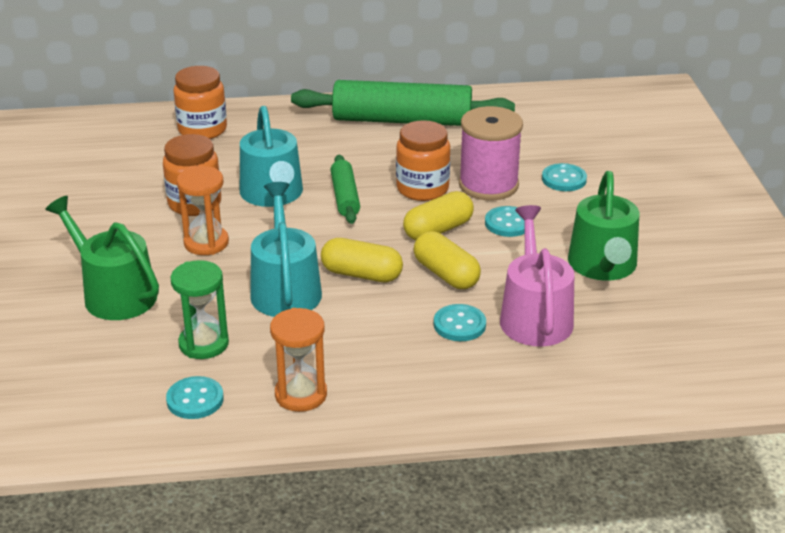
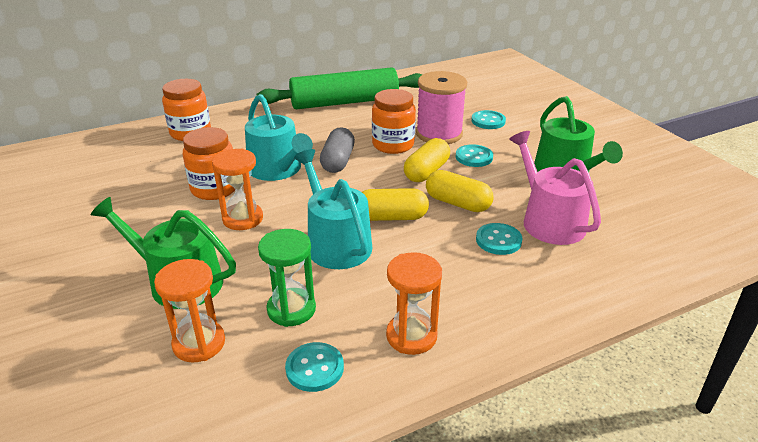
camera: 20 degrees left, 0 degrees up
(106, 354) = (199, 343): none -> orange hourglass
(345, 197) = (338, 161): green rolling pin -> grey capsule

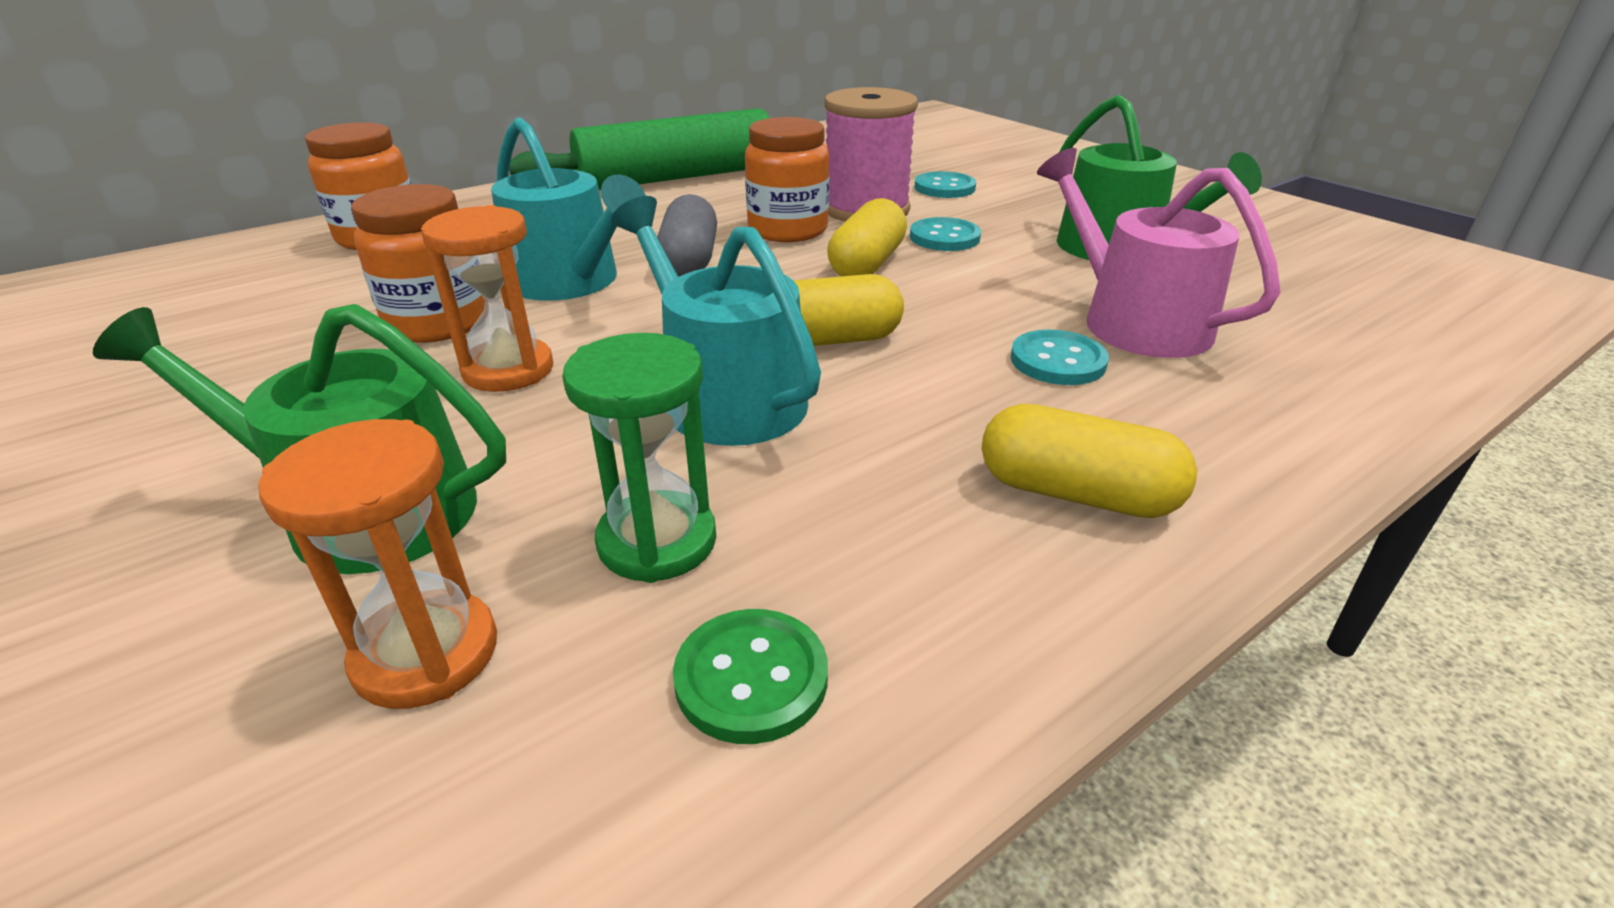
camera: 10 degrees left, 0 degrees up
(314, 368) = (751, 678): turquoise button -> green button
(411, 336) = (963, 567): orange hourglass -> none
(457, 203) = (948, 307): yellow capsule -> yellow capsule (1076, 494)

